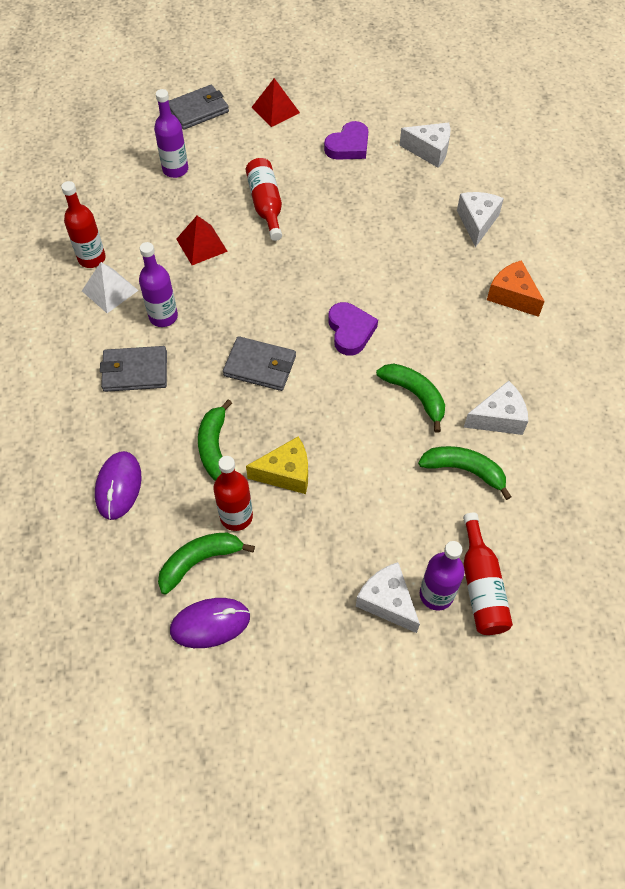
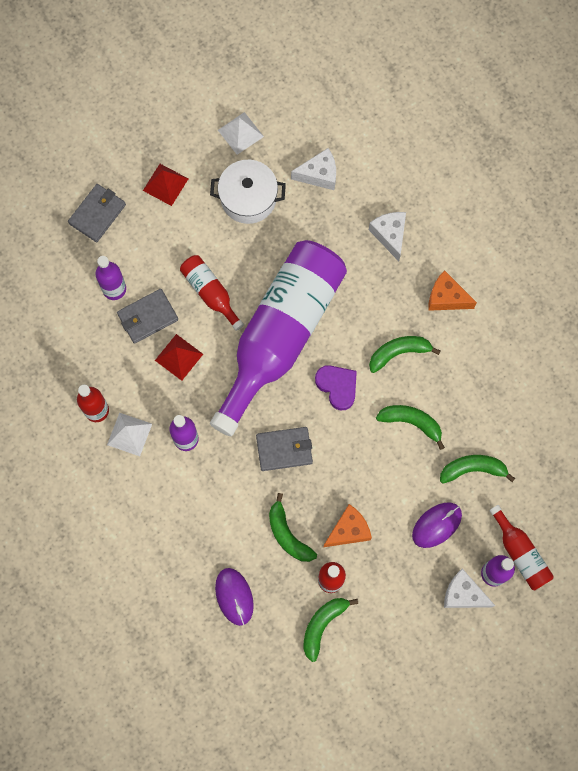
camera: 25 degrees left, 15 degrees up
(135, 371) = (192, 497): grey wallet -> grey wallet (147, 317)
(210, 624) = (353, 666): purple mouse -> purple mouse (436, 525)
(286, 473) = (348, 530): yellow cheese -> orange cheese
(316, 264) = (281, 334): none -> purple bottle
(348, 146) = (248, 198): purple heart -> white pot
(370, 96) = (240, 133): none -> white pyramid
(434, 325) = (399, 353): none -> green banana
(498, 418) = (479, 414): white cheese -> none

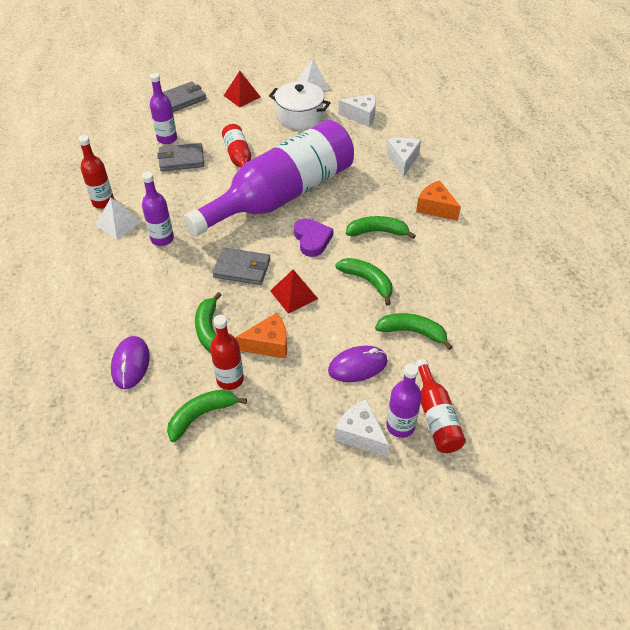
camera: 20 degrees right, 25 degrees down
(179, 357) = (190, 188): red pyramid -> red pyramid (294, 294)

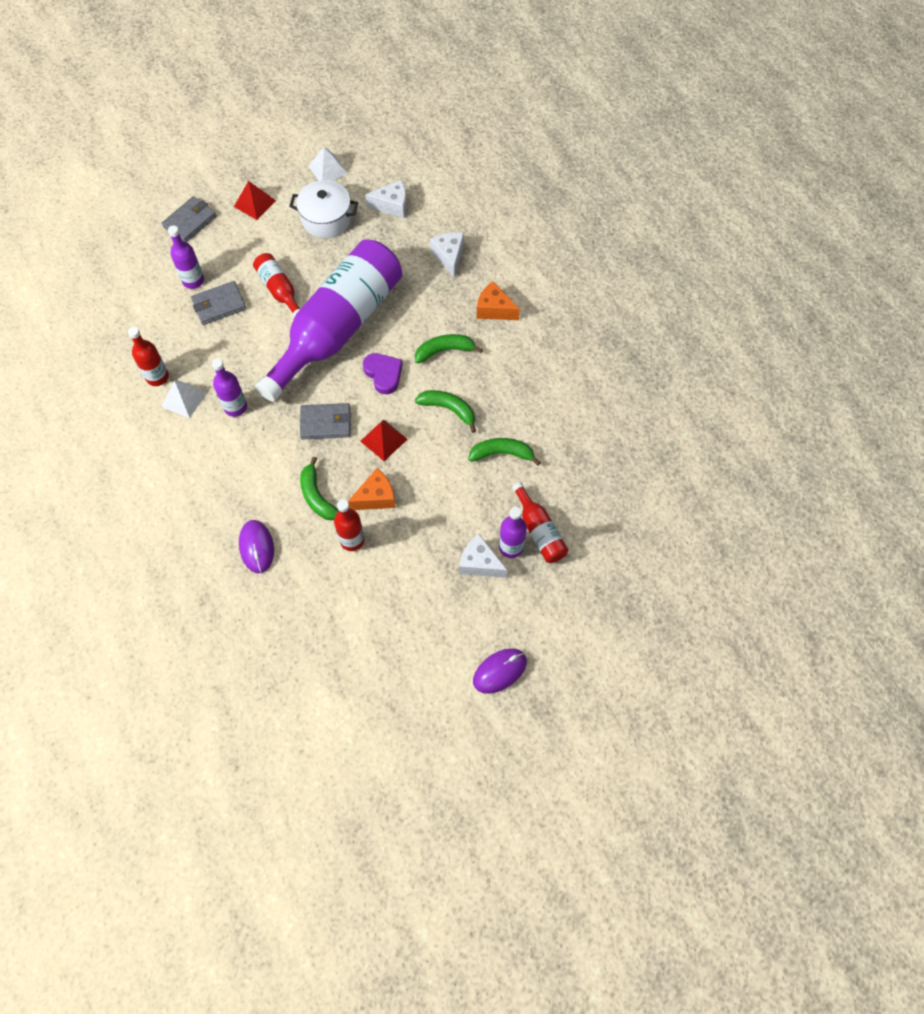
camera: 15 degrees left, 15 degrees up
(201, 415) = (338, 580): green banana -> none
(357, 366) = (461, 499): purple mouse -> purple mouse (500, 671)

